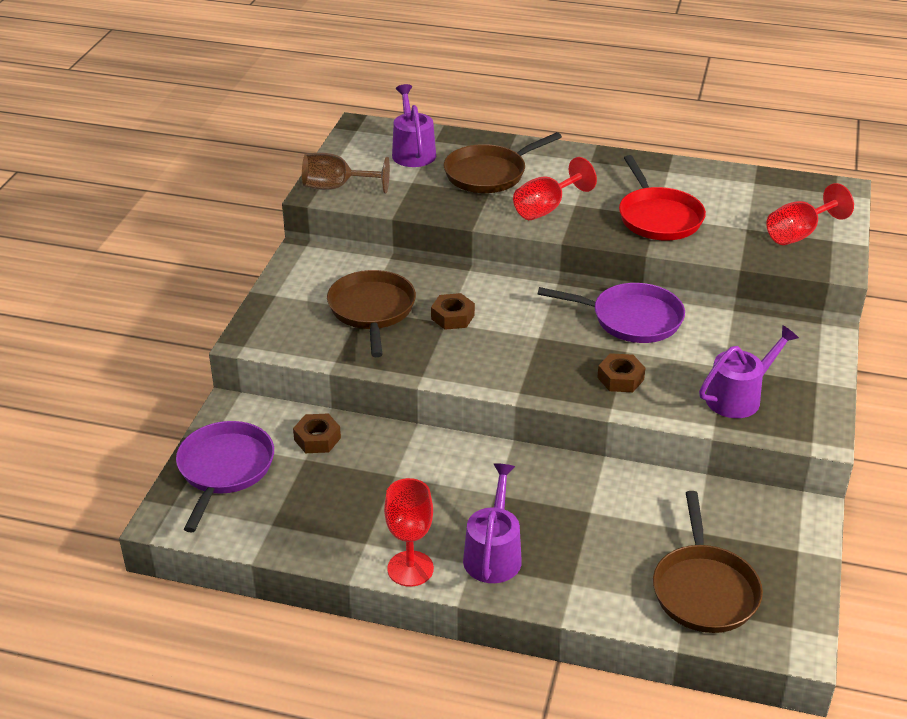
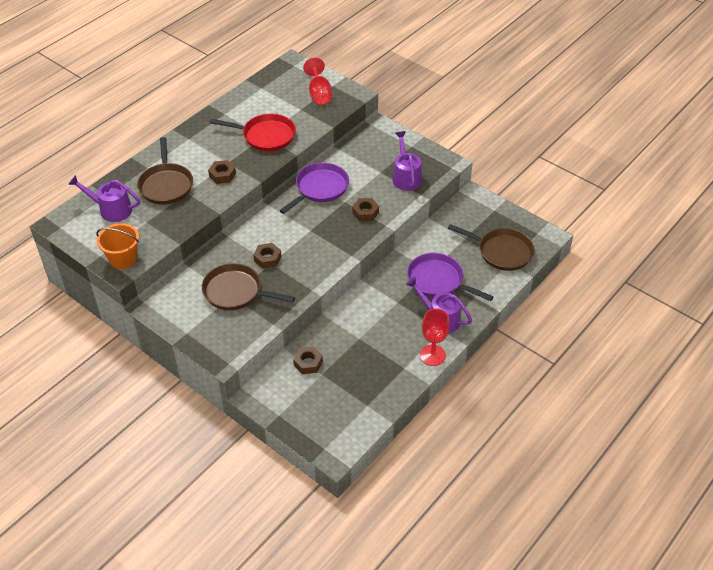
camera: 65 degrees left, 10 degrees up
(224, 469) = (308, 414): purple pan -> purple pan (438, 280)
(336, 187) = (123, 259): brown goblet -> orange bucket
(546, 208) = (222, 175): red goblet -> brown nut

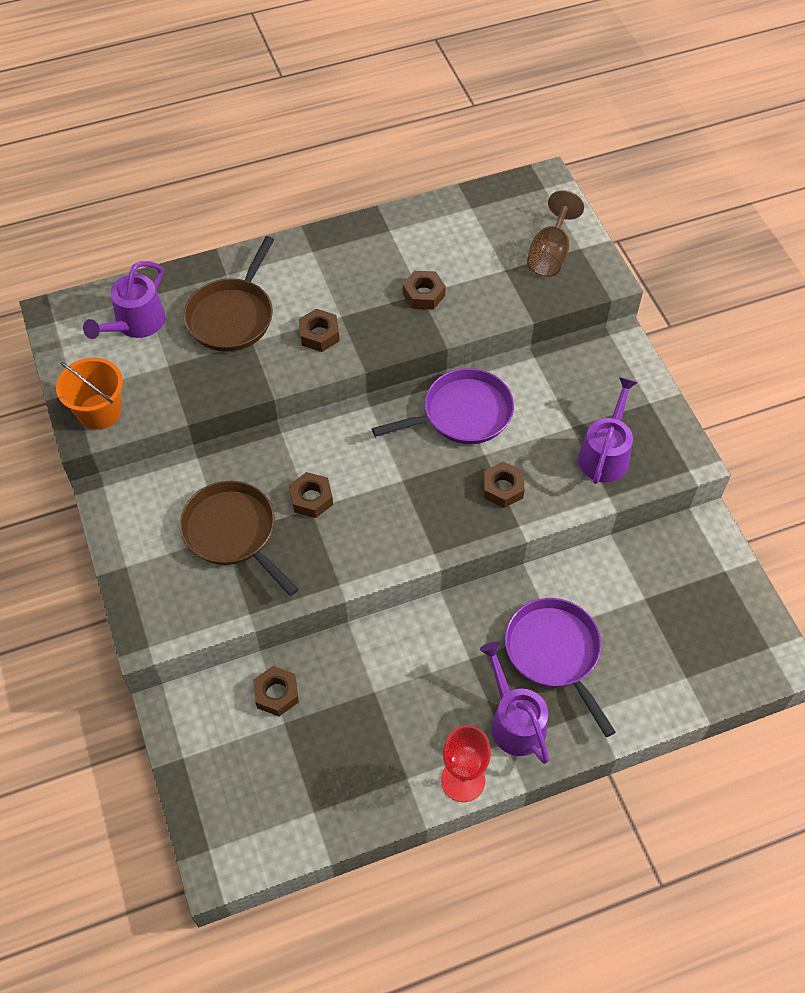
camera: 30 degrees right, 10 degrees up
(111, 210) = (136, 323): purple watering can -> purple watering can turned 105 degrees counterclockwise
(266, 136) = (423, 294): red pan -> brown nut
(319, 94) = (550, 254): red goblet -> brown goblet
(502, 252) = (688, 653): brown pan -> none

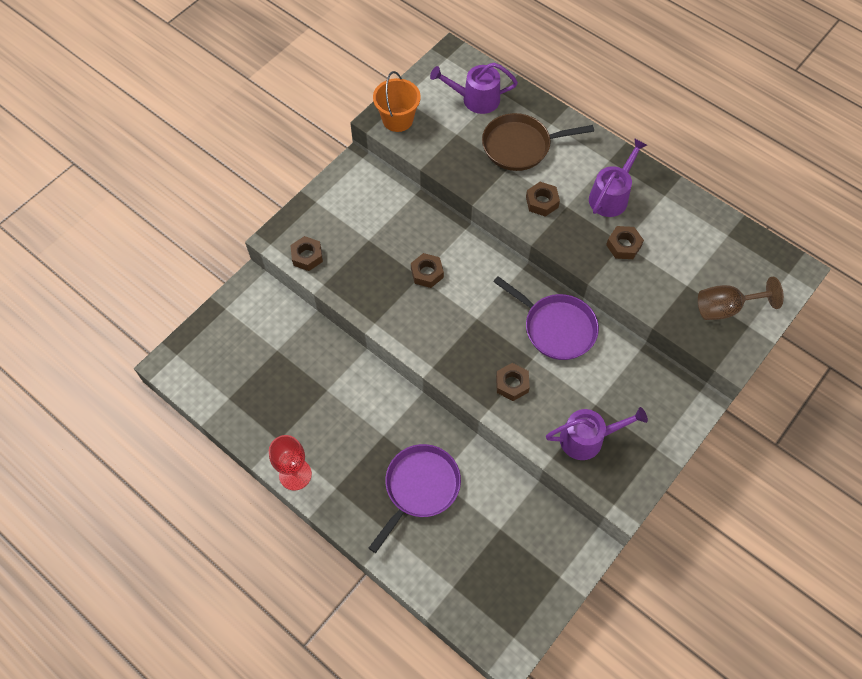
camera: 60 degrees right, 5 degrees up
(233, 532) = (374, 244): brown pan -> none
(276, 694) = (293, 335): brown nut -> brown nut (307, 256)
(514, 721) = (354, 486): purple watering can -> purple watering can (611, 196)

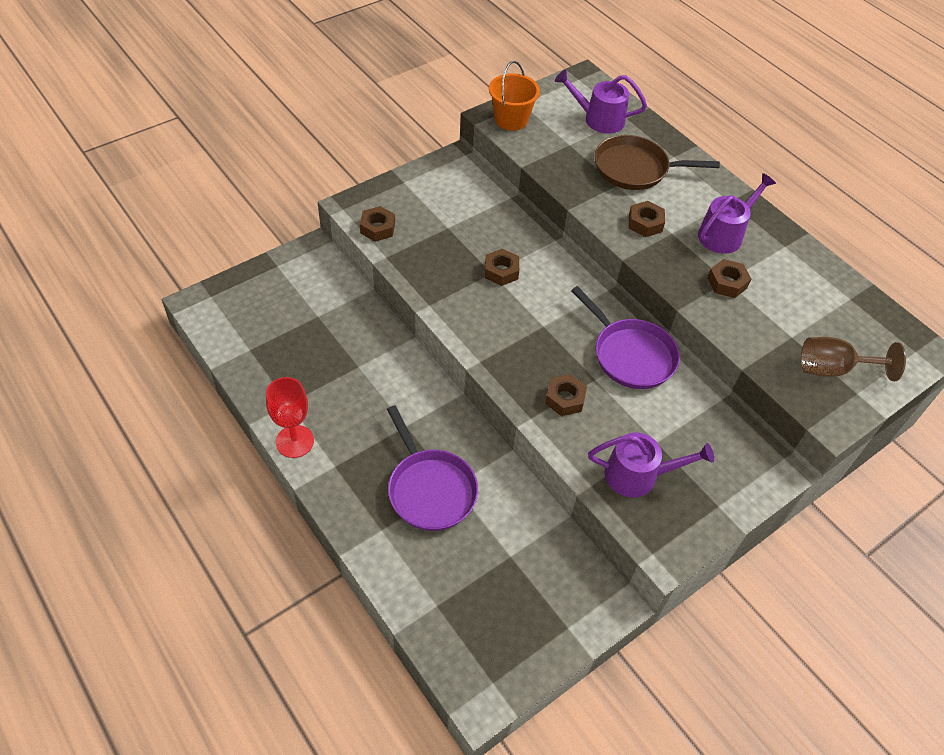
camera: 10 degrees right, 10 degrees down
(419, 488) = (430, 489): purple pan -> purple pan turned 105 degrees clockwise

